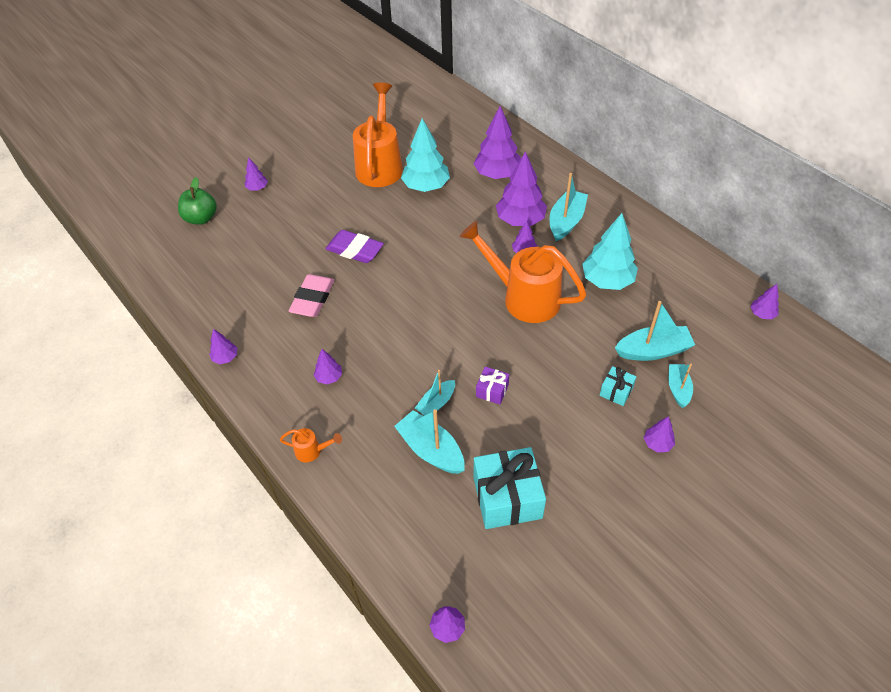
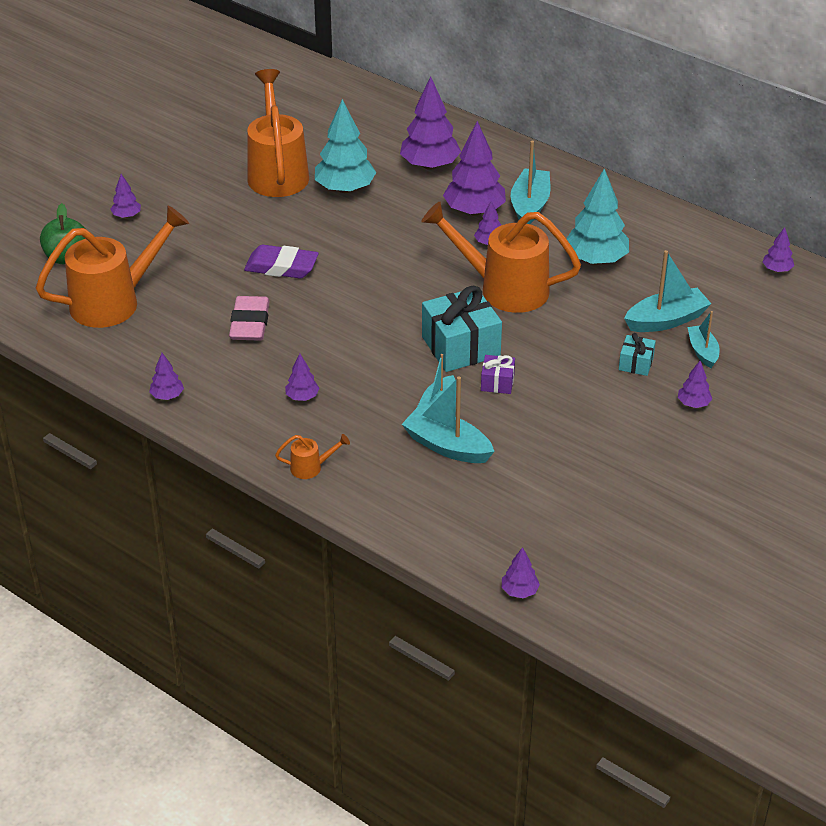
camera: 15 degrees left, 10 degrees down
(219, 263) = (114, 302): none -> orange watering can
(507, 498) = (546, 475): turquoise gift -> turquoise gift (460, 346)

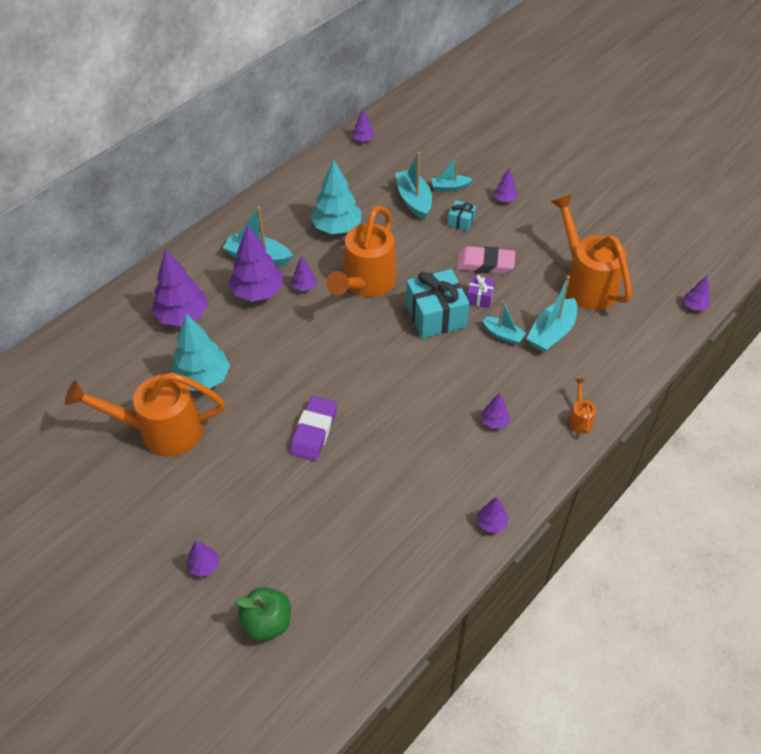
camera: 85 degrees left, 10 degrees up
(114, 302) = (348, 573): orange watering can -> orange watering can (586, 283)
(250, 323) = (394, 457): pink eraser -> pink eraser (485, 264)

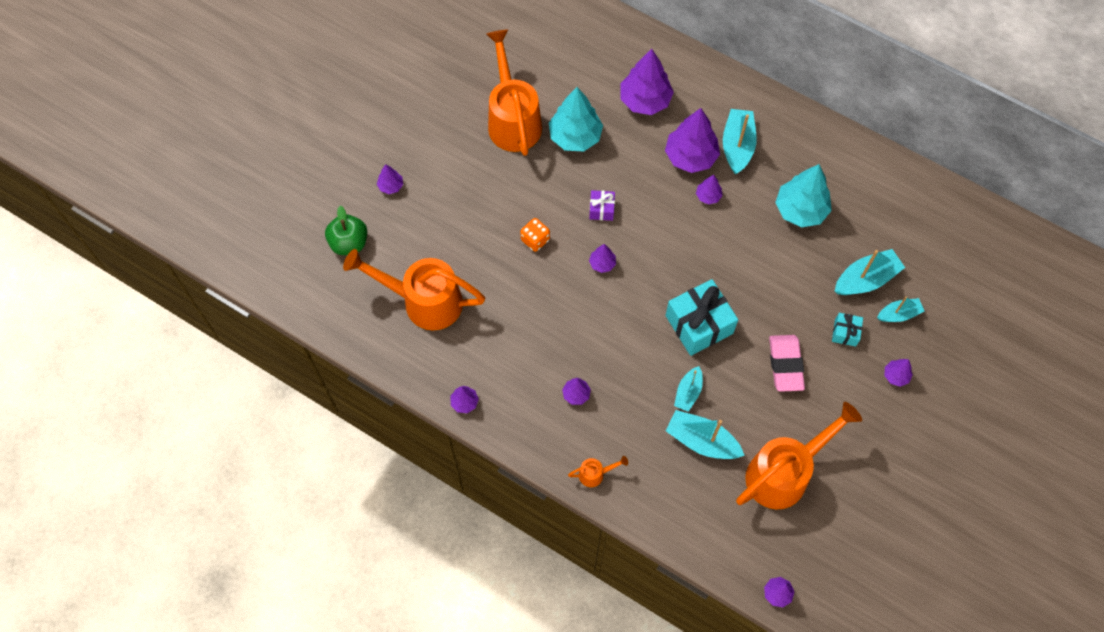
camera: 80 degrees right, 15 degrees up
(314, 431) = (535, 240): purple eraser -> orange dice
(363, 140) = (953, 210): purple tree -> purple tree (602, 263)
(366, 283) = (727, 252): orange watering can -> orange watering can (424, 301)
(449, 187) = (899, 314): turquoise boat -> turquoise boat turned 90 degrees clockwise
(479, 298) = (734, 364): purple gift -> purple gift (601, 209)

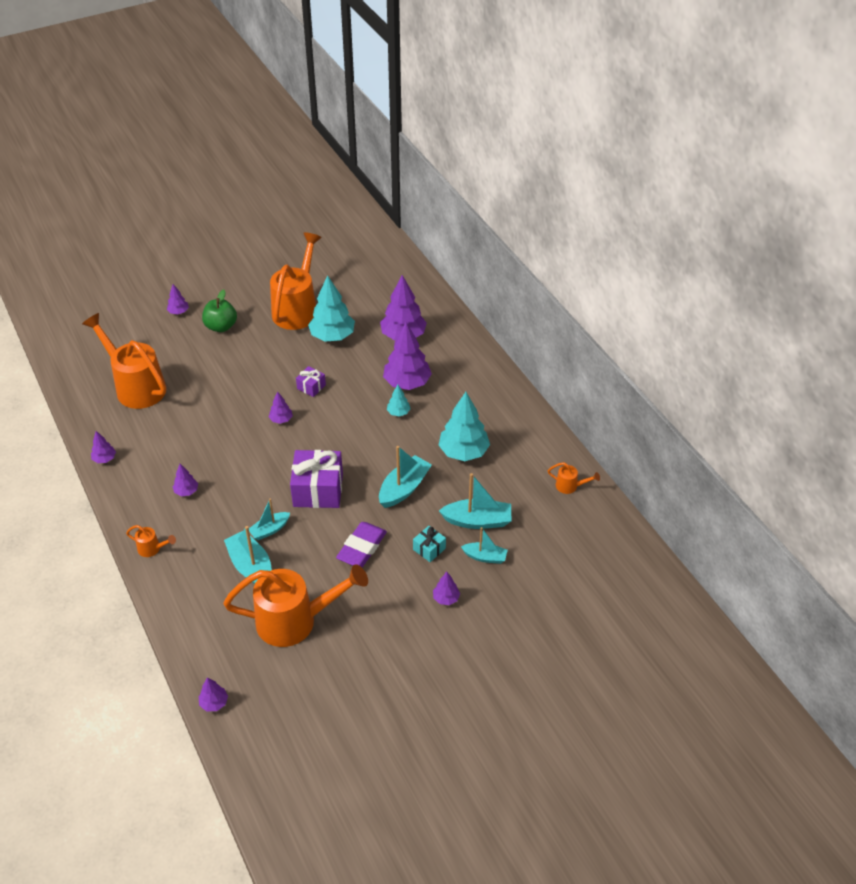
camera: 30 degrees right, 20 degrees down
(349, 243) = (120, 332): green apple -> green apple (221, 326)
(535, 240) = (246, 384): orange dice -> none
(699, 324) = (318, 490): turquoise gift -> purple gift
(708, 196) = (398, 412): purple tree -> turquoise tree
(737, 146) = (449, 391): turquoise boat -> turquoise boat (404, 488)
(785, 365) = (362, 548): pink eraser -> purple eraser
(919, 197) = (570, 486): none -> orange watering can

